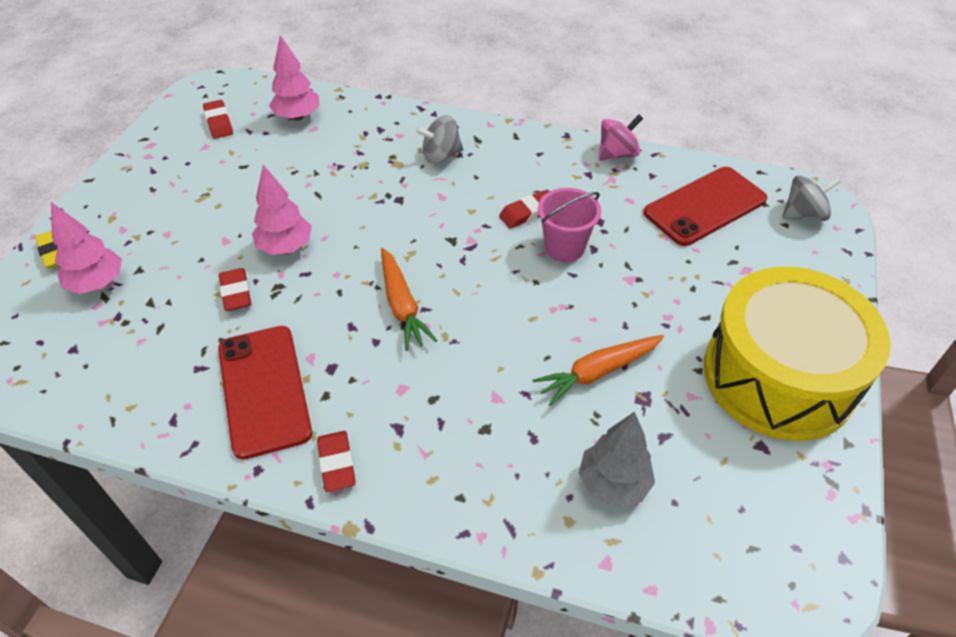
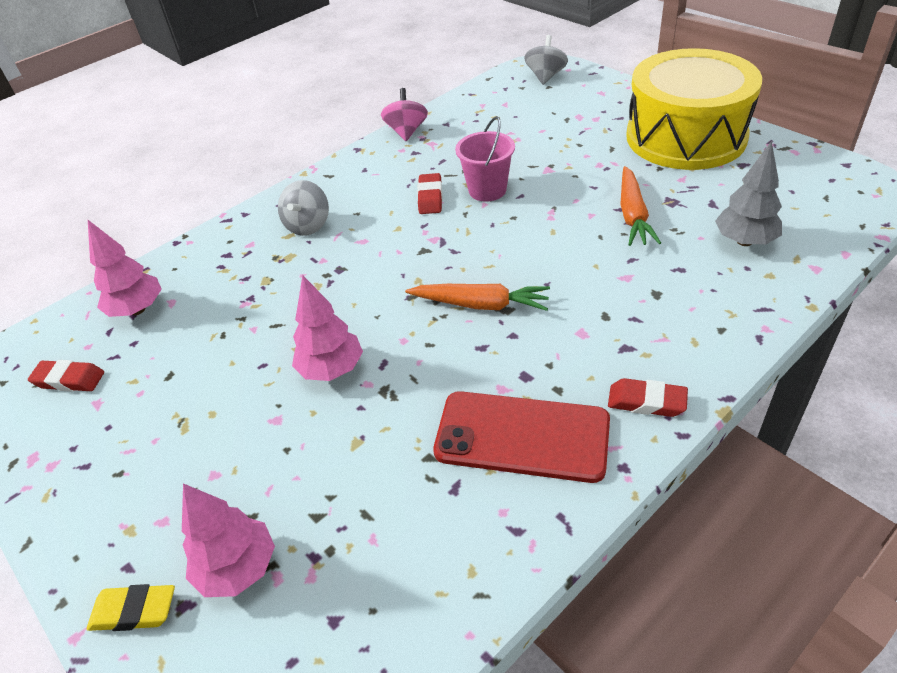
camera: 55 degrees left, 5 degrees down
(236, 293) = (366, 428): red eraser -> none
(705, 206) = (502, 112): red phone -> none

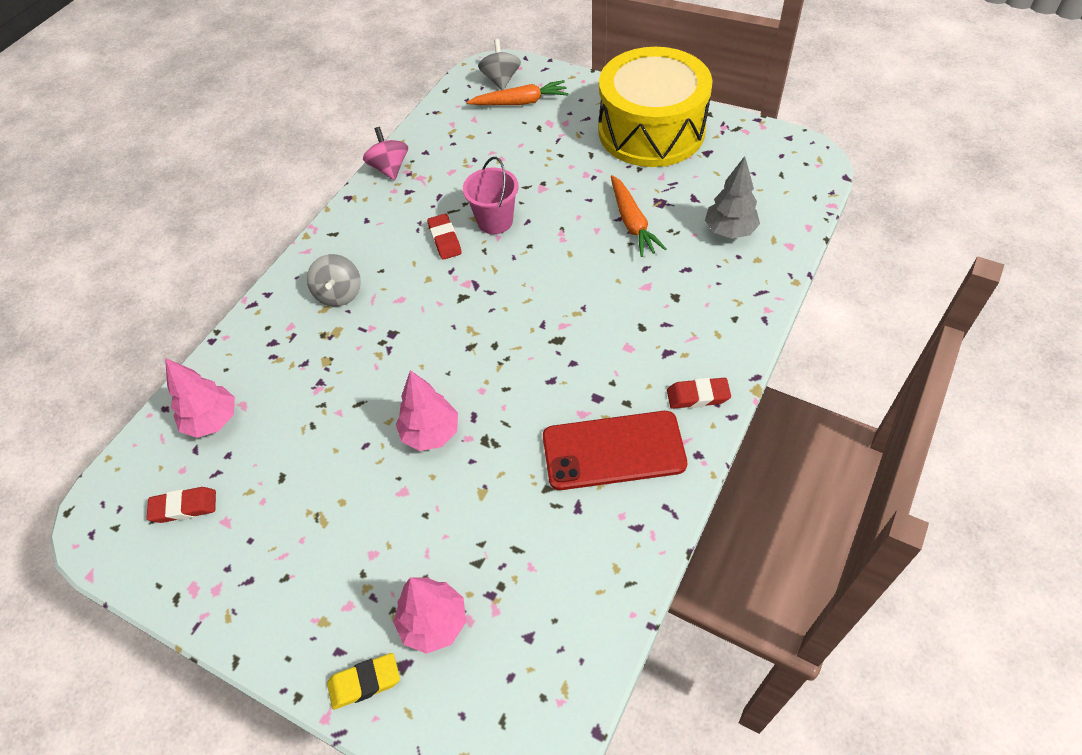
camera: 20 degrees left, 10 degrees up
(481, 304) = (535, 340): orange carrot -> orange carrot (520, 102)

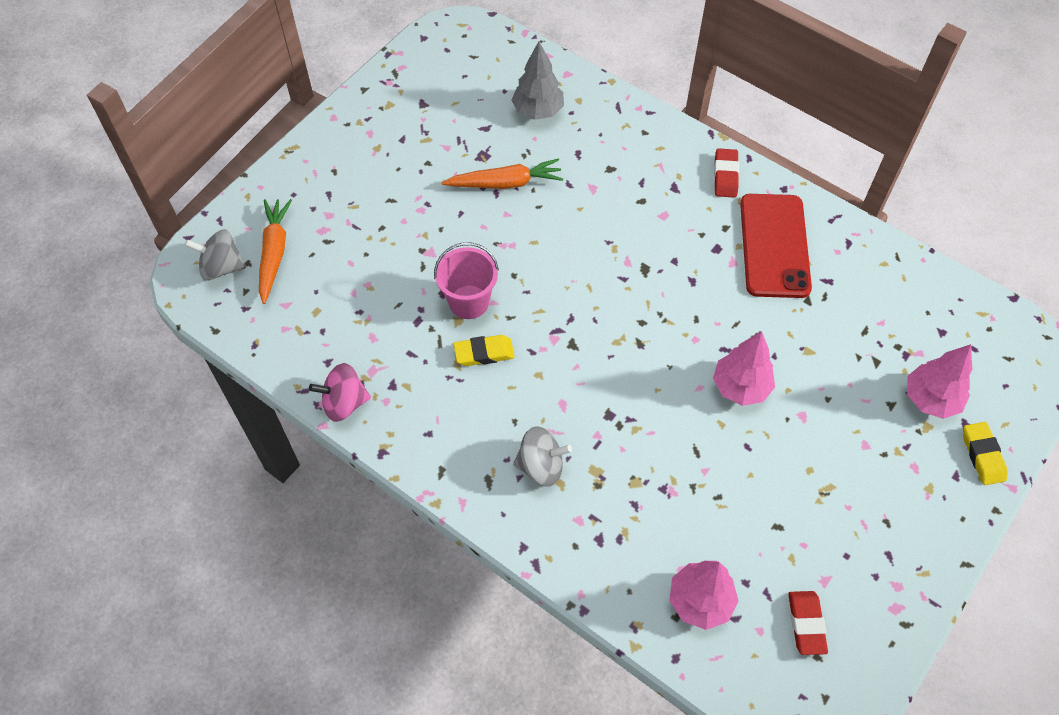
camera: 85 degrees left, 5 degrees up
(445, 240) = (484, 353): red eraser -> yellow eraser
(651, 130) = (372, 141): yellow drum -> none

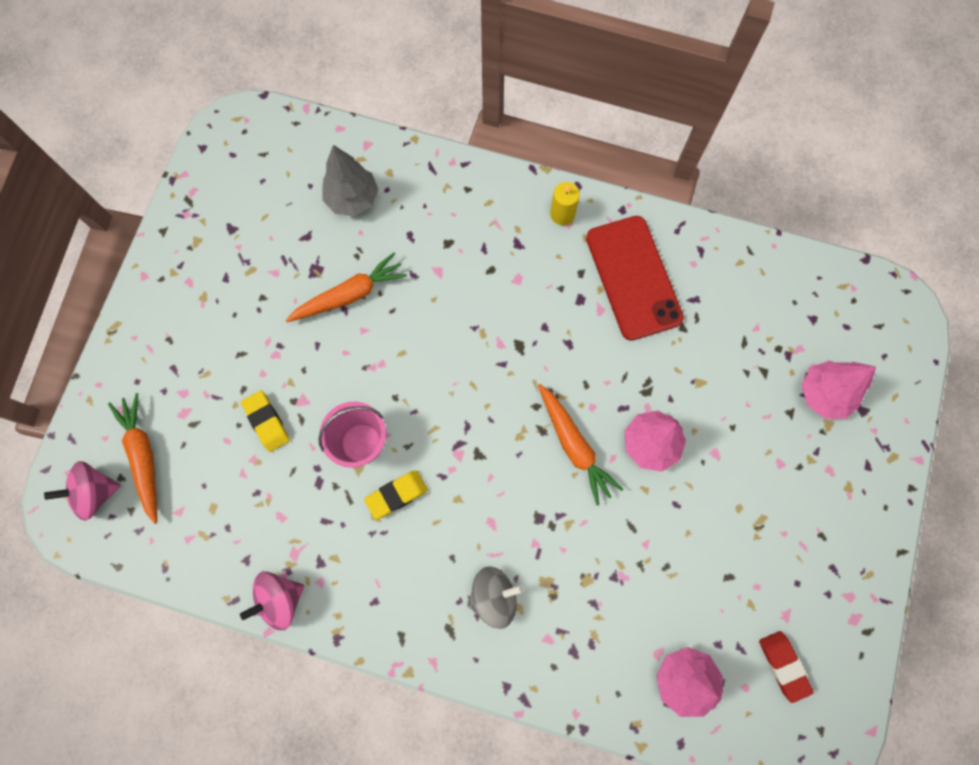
camera: 20 degrees left, 15 degrees up
(221, 267) = (95, 493): grey spinning top -> pink spinning top
(666, 365) = (574, 446): none -> orange carrot
(725, 176) = (562, 214): red eraser -> yellow candle
(982, 455) = (885, 437): yellow eraser -> yellow eraser (266, 422)

